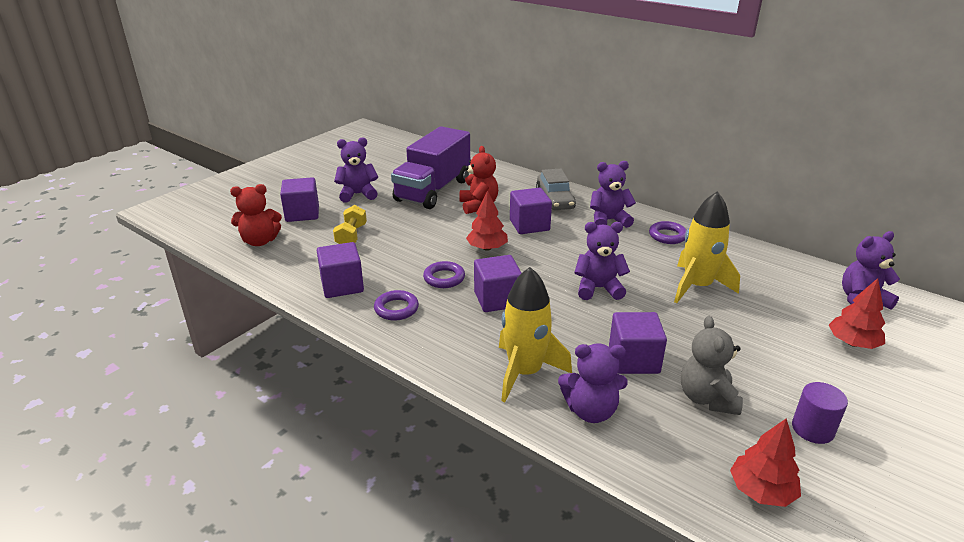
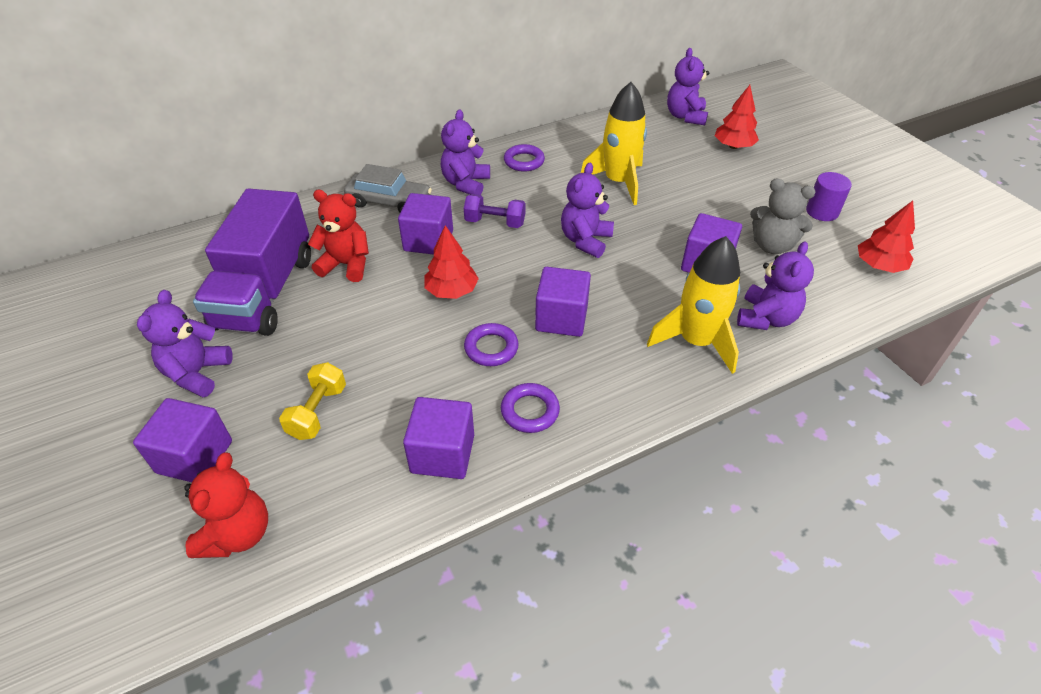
camera: 65 degrees left, 15 degrees up
(351, 236) = (318, 412): yellow dumbbell -> yellow dumbbell turned 75 degrees clockwise
(433, 190) = (265, 291): purple truck -> purple truck turned 45 degrees clockwise
(577, 244) = (495, 222): none -> purple dumbbell

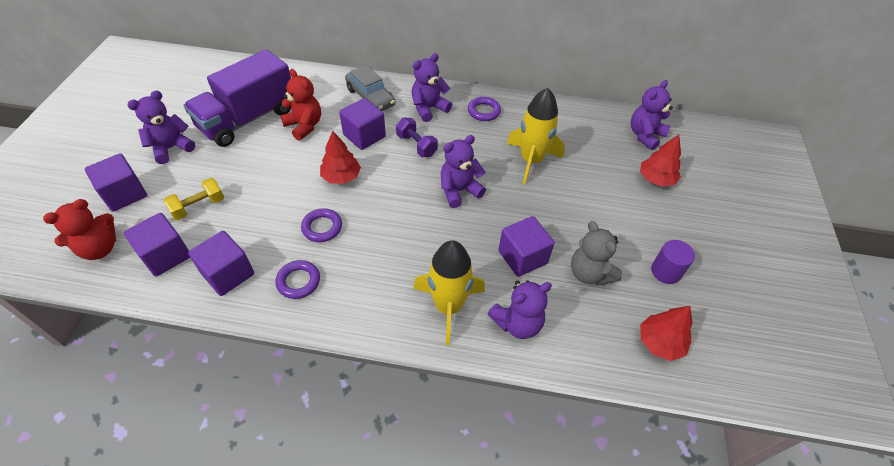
camera: 35 degrees right, 5 degrees up
(561, 318) = (383, 234): purple cube -> purple cube (166, 255)

